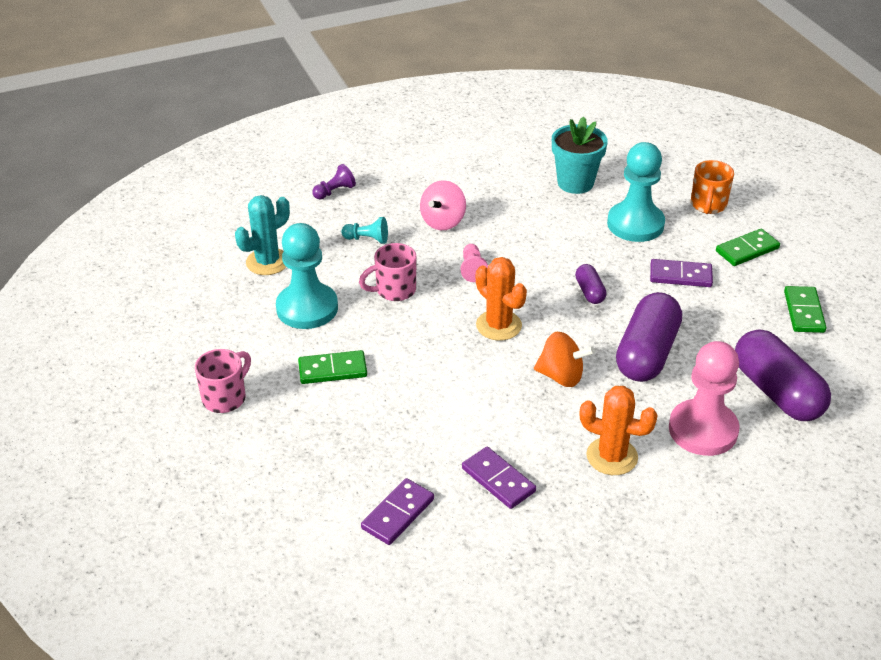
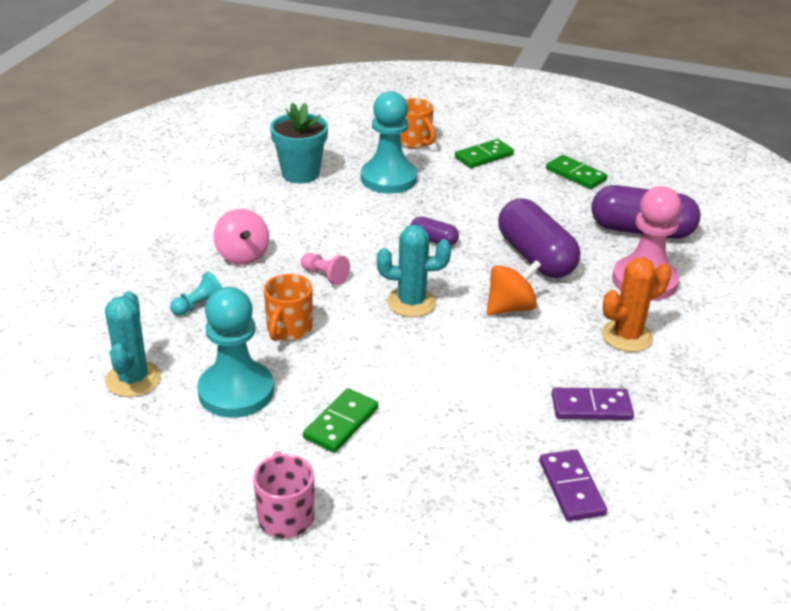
camera: 50 degrees left, 5 degrees down
(334, 191) = (103, 286): purple pawn -> none
(394, 290) = (288, 329): pink mug -> orange mug
(498, 325) = (411, 302): orange cactus -> turquoise cactus
(680, 276) = (472, 195): purple domino -> none
(747, 250) = (484, 156): green domino -> green domino turned 45 degrees clockwise

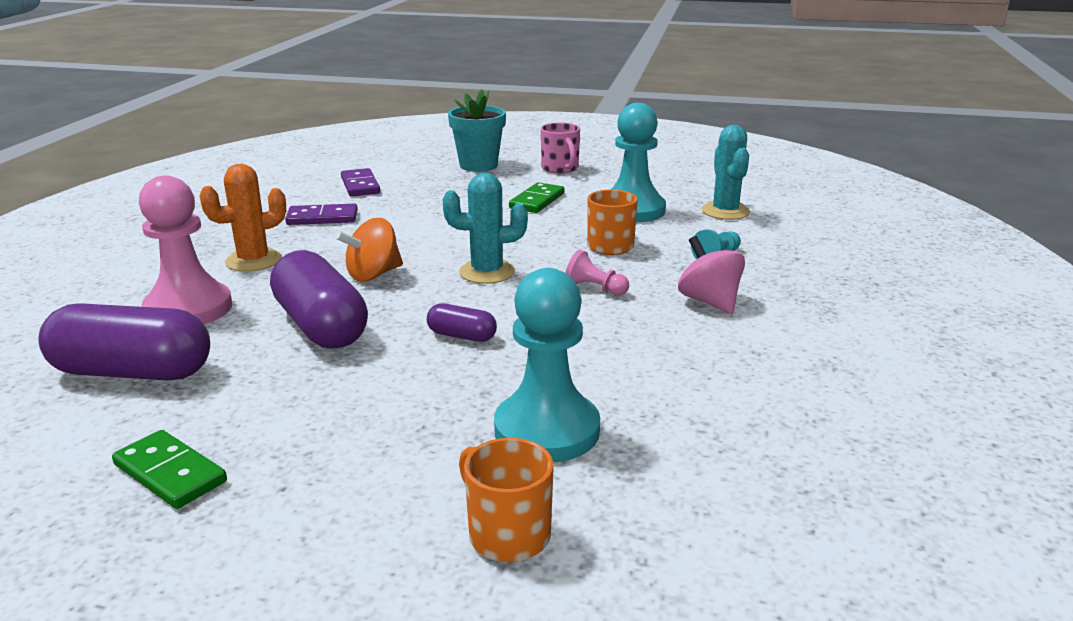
camera: 175 degrees right, 10 degrees down
(300, 174) = (712, 426): turquoise flower pot -> turquoise flower pot (478, 165)
(484, 156) = (351, 504): green domino -> none

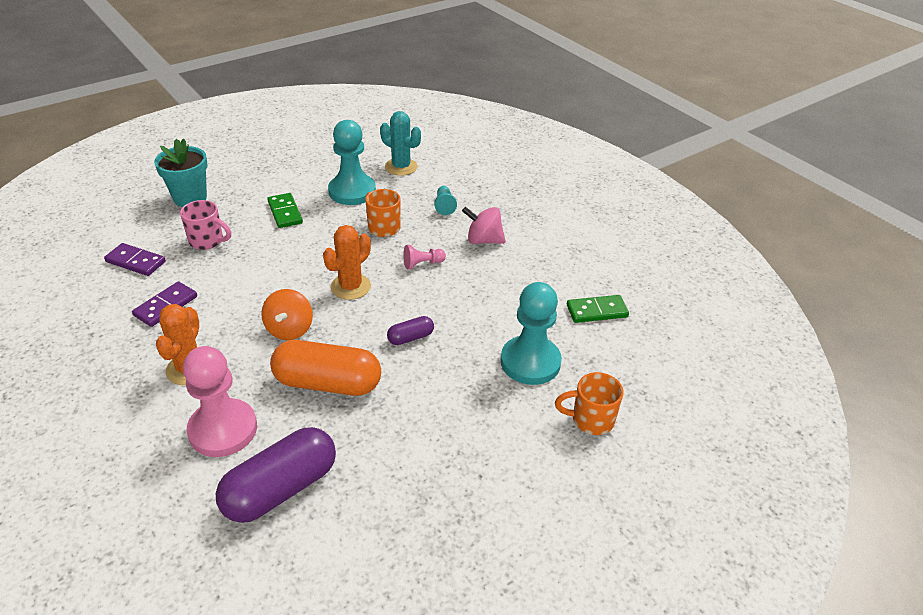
camera: 50 degrees left, 15 degrees up
(170, 473) = (420, 514): green domino -> green domino (596, 311)
(321, 326) = (327, 383): purple capsule -> orange capsule
(487, 272) = (350, 287): turquoise cactus -> orange cactus
(560, 169) = (252, 175): pink mug -> pink mug (207, 241)

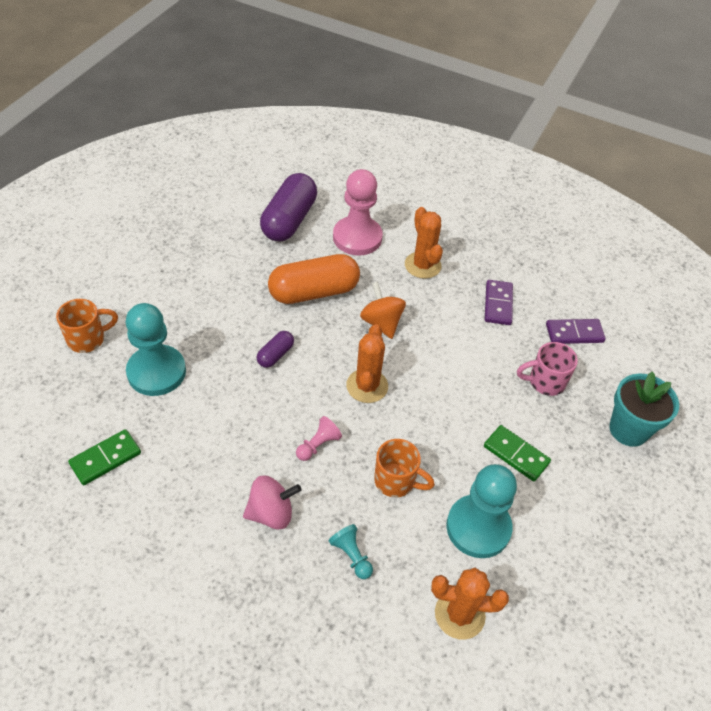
camera: 150 degrees right, 10 degrees up
(401, 167) = (459, 614): turquoise cactus -> orange cactus

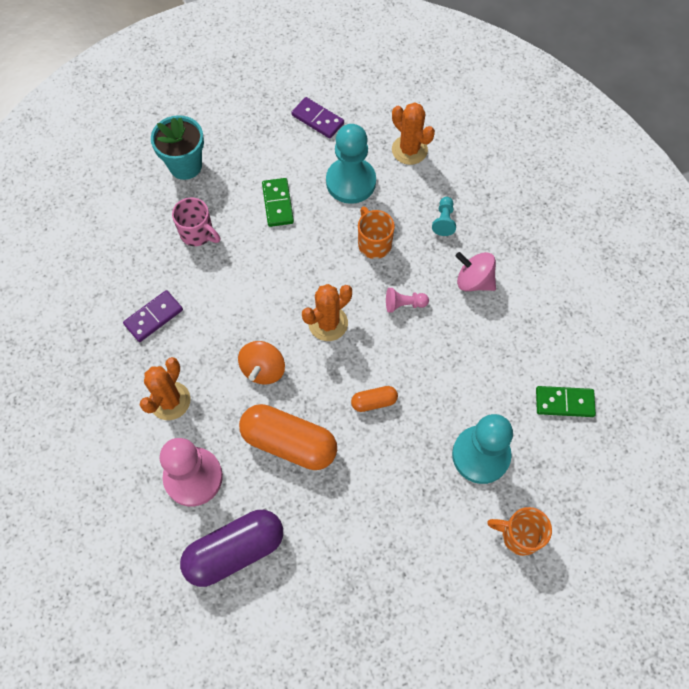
camera: 135 degrees left, 15 degrees up
(275, 355) = (374, 402): purple capsule -> orange capsule
(574, 333) = (129, 251): purple domino -> purple domino (317, 119)

